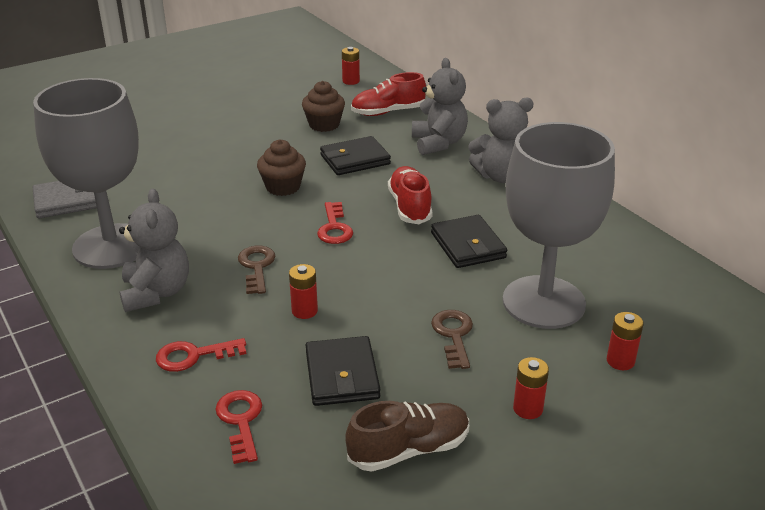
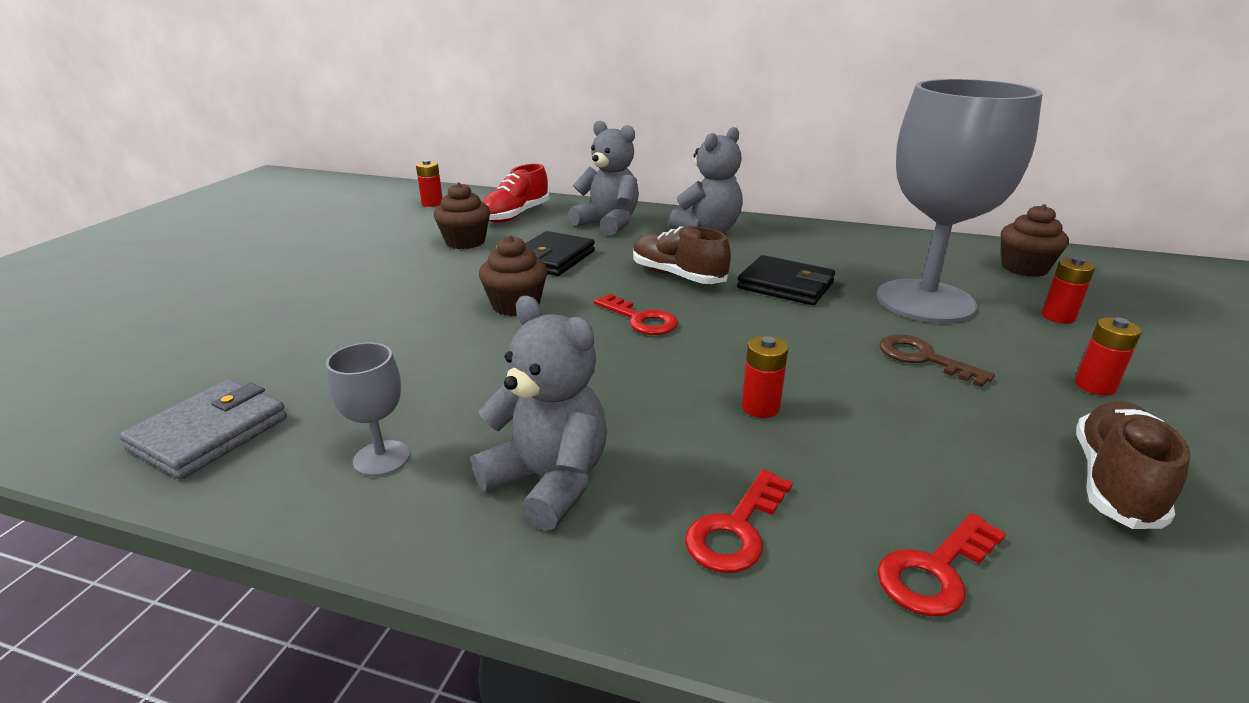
camera: 40 degrees left, 5 degrees down
(111, 246) = (381, 458): grey goblet -> grey goblet, size x0.40
(240, 421) = (935, 571): red key -> red key turned 75 degrees counterclockwise
(256, 267) = (626, 390): brown key -> none
(342, 375) = (919, 449): black wallet -> none
(410, 207) = (678, 276): red shoe -> brown shoe
(692, 317) = (1024, 268): none -> brown cupcake

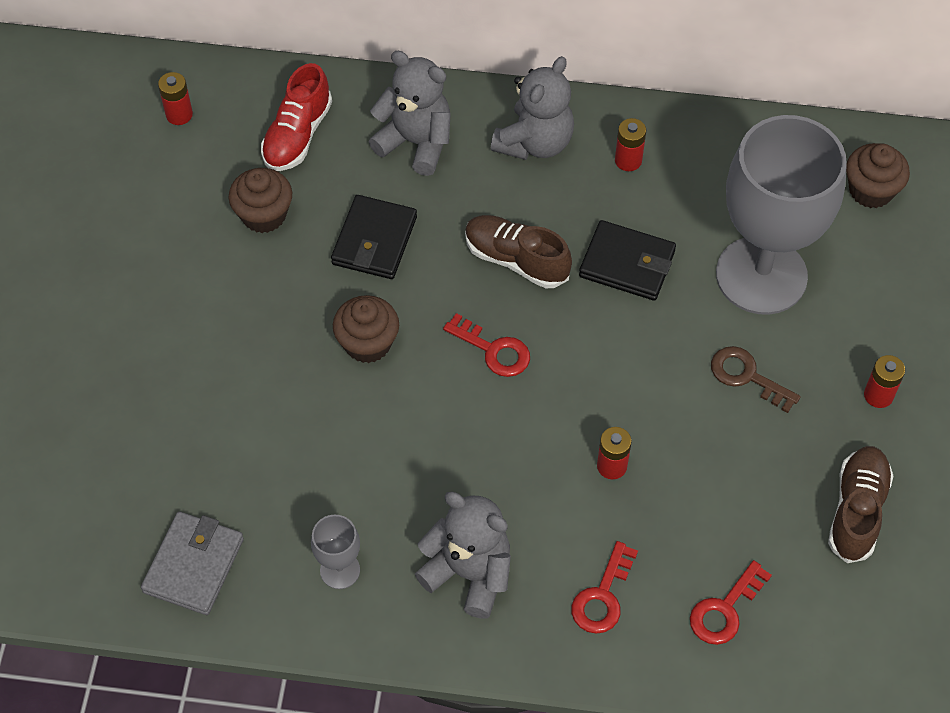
camera: 10 degrees left, 30 degrees up
(1058, 317) = (878, 287): red battery -> red battery (628, 160)

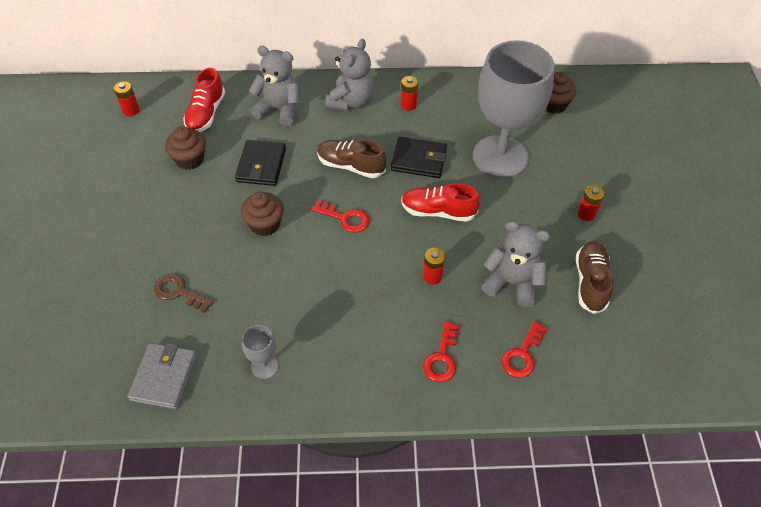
camera: 10 degrees left, 5 degrees down
(469, 573) = (351, 356): grey teddy bear -> grey teddy bear (512, 283)
(641, 358) = (438, 211): none -> red shoe
(746, 376) = (504, 213): brown key -> brown key (179, 292)

